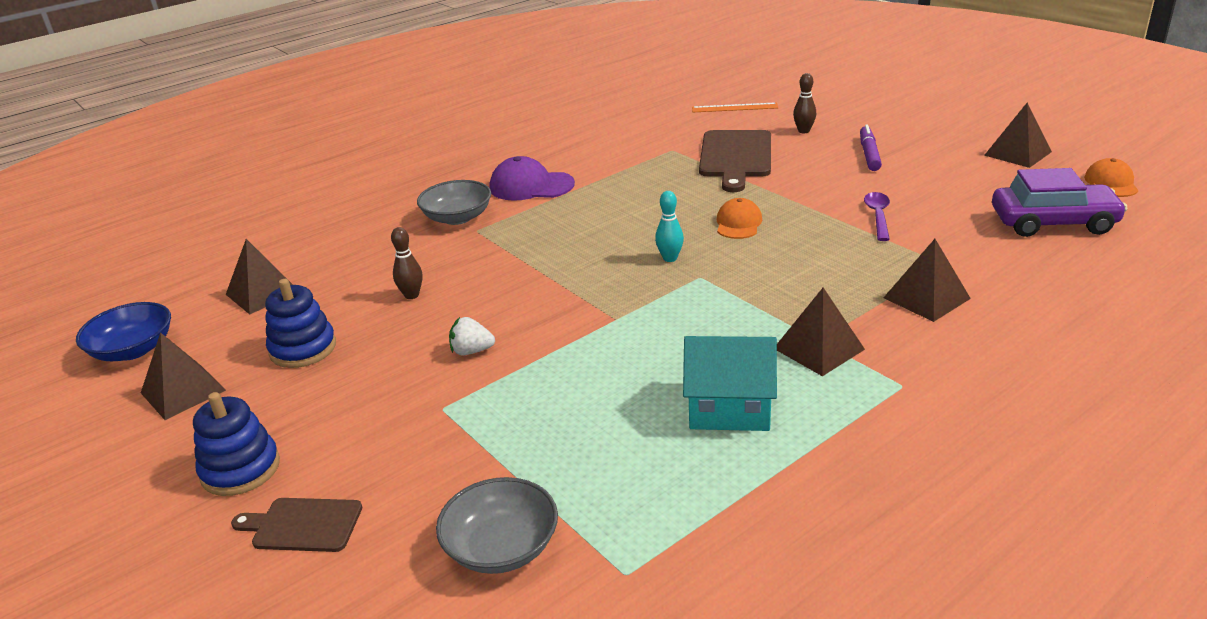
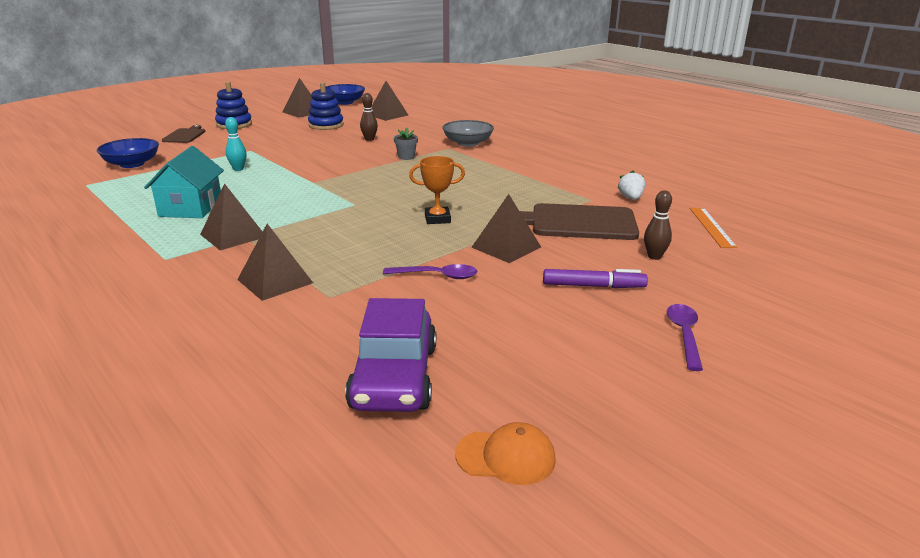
camera: 85 degrees right, 5 degrees down
(471, 351) = (300, 153): white strawberry -> white strawberry (630, 198)
(501, 547) = (132, 164): grey bowl -> blue bowl
(512, 257) = (406, 157): none -> grey flower pot
(531, 186) = (516, 158): purple cap -> none
(670, 258) = (387, 196): turquoise bowling pin -> turquoise bowling pin (238, 169)
(738, 223) = (437, 219): orange cap -> orange trophy
(931, 129) = (684, 335): none -> purple spoon
(1018, 153) = (611, 391): brown pyramid -> brown pyramid (506, 247)

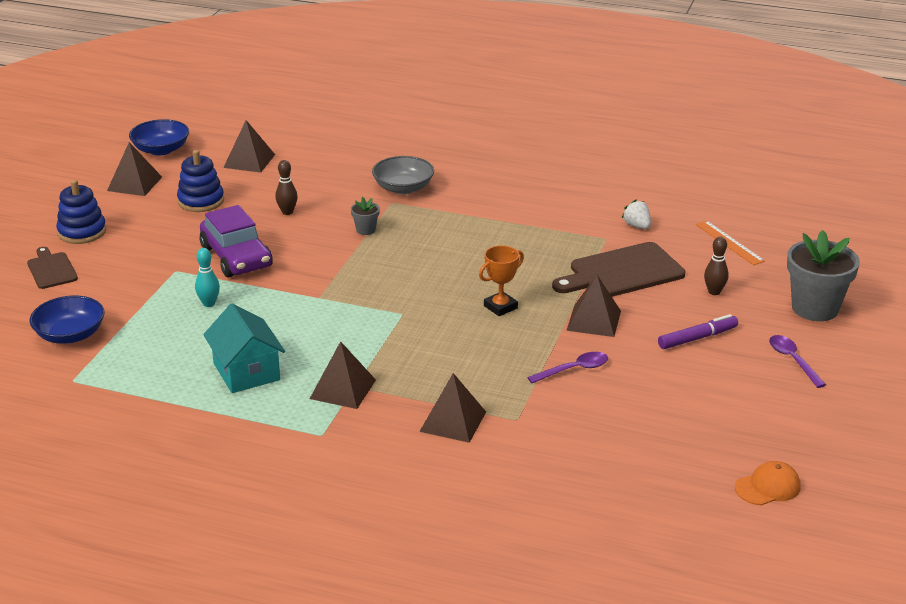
camera: 30 degrees left, 5 degrees up
(394, 377) = (646, 464): purple car -> purple car (236, 257)
(759, 297) = (815, 308): none -> grey flower pot

